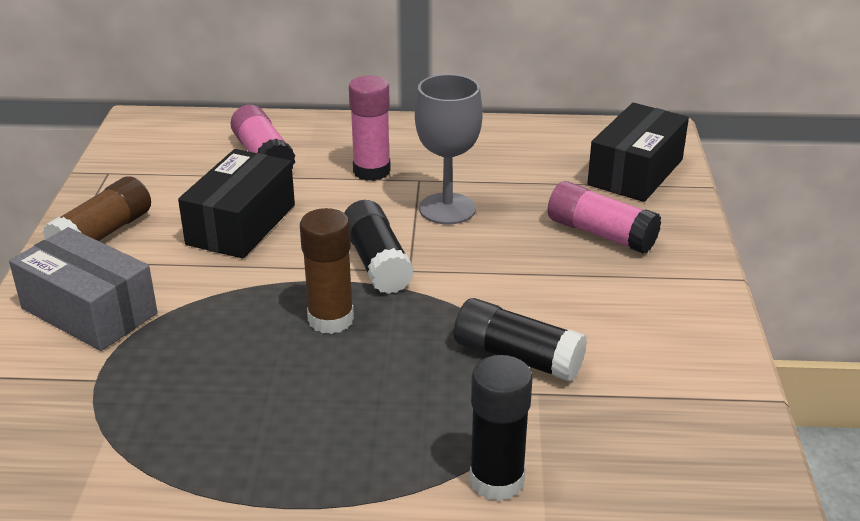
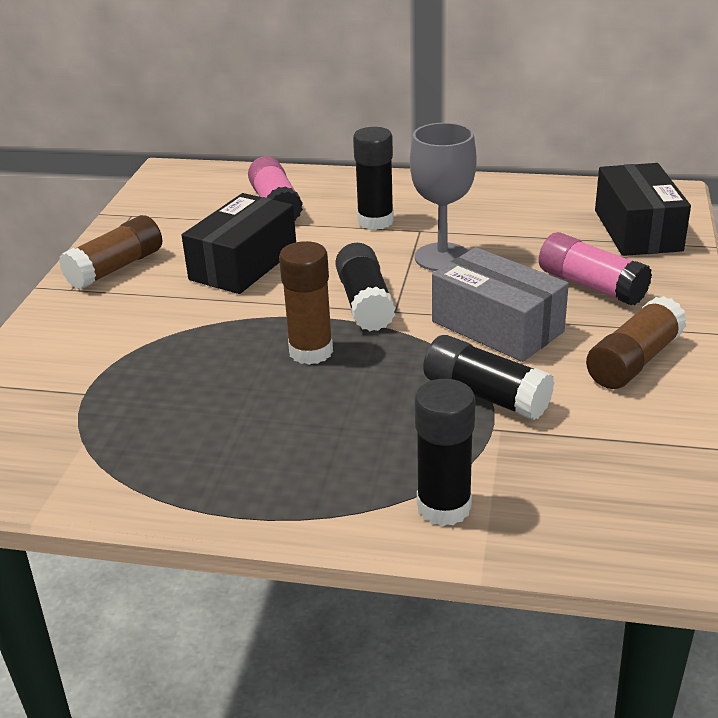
camera: 10 degrees right, 0 degrees up
(89, 311) = (90, 333): grey box -> grey box (497, 327)
(371, 171) = (375, 221): pink glue stick -> black glue stick
(636, 172) = (637, 230): black box -> black box turned 45 degrees counterclockwise
(655, 312) = (634, 361): none -> brown glue stick

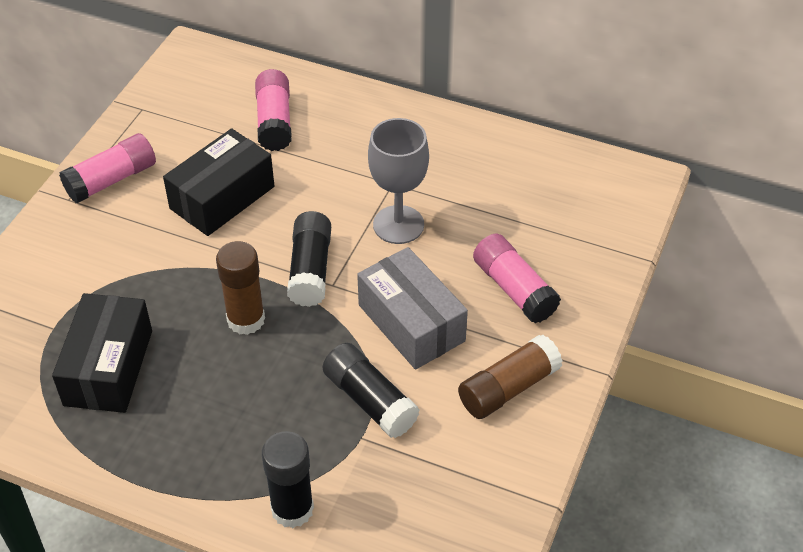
camera: 10 degrees right, 15 degrees up
(116, 268) = (112, 180): brown glue stick -> pink glue stick
(375, 221) = (357, 163): black glue stick -> none
(637, 230) = (590, 224): black box -> black box (109, 367)

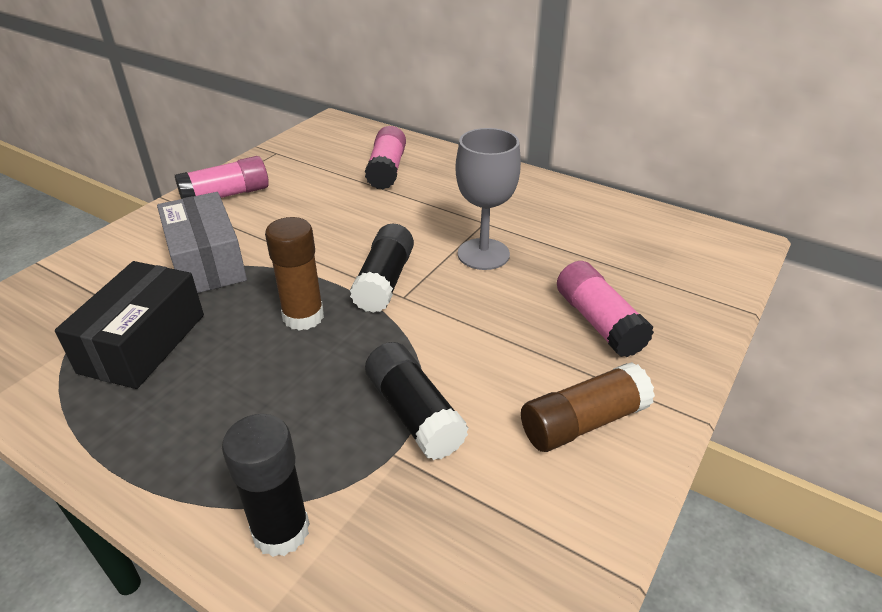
camera: 10 degrees right, 10 degrees down
(222, 197) = (319, 217): black box -> none
(411, 323) = (479, 340): grey box -> grey box (206, 262)

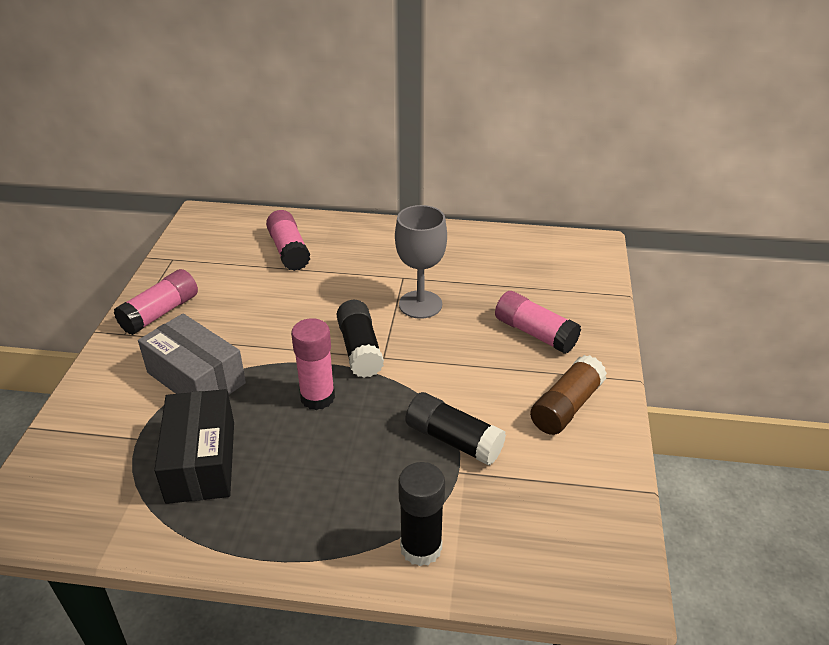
camera: 25 degrees left, 0 degrees up
(303, 317) = (317, 397): brown glue stick -> pink glue stick

